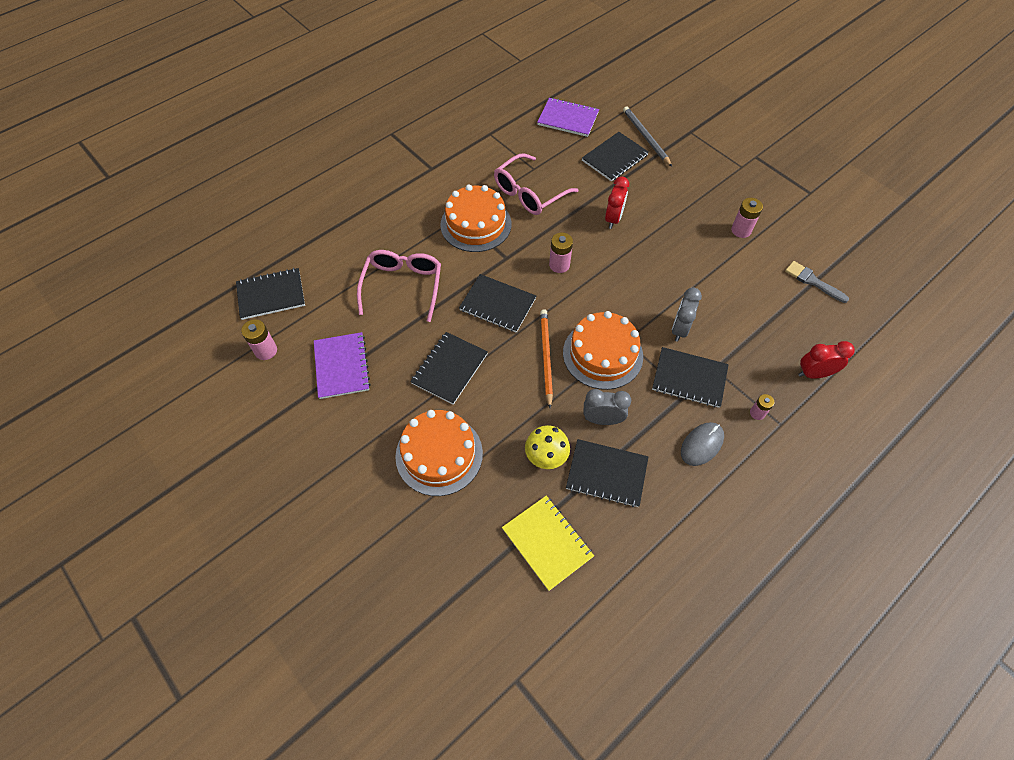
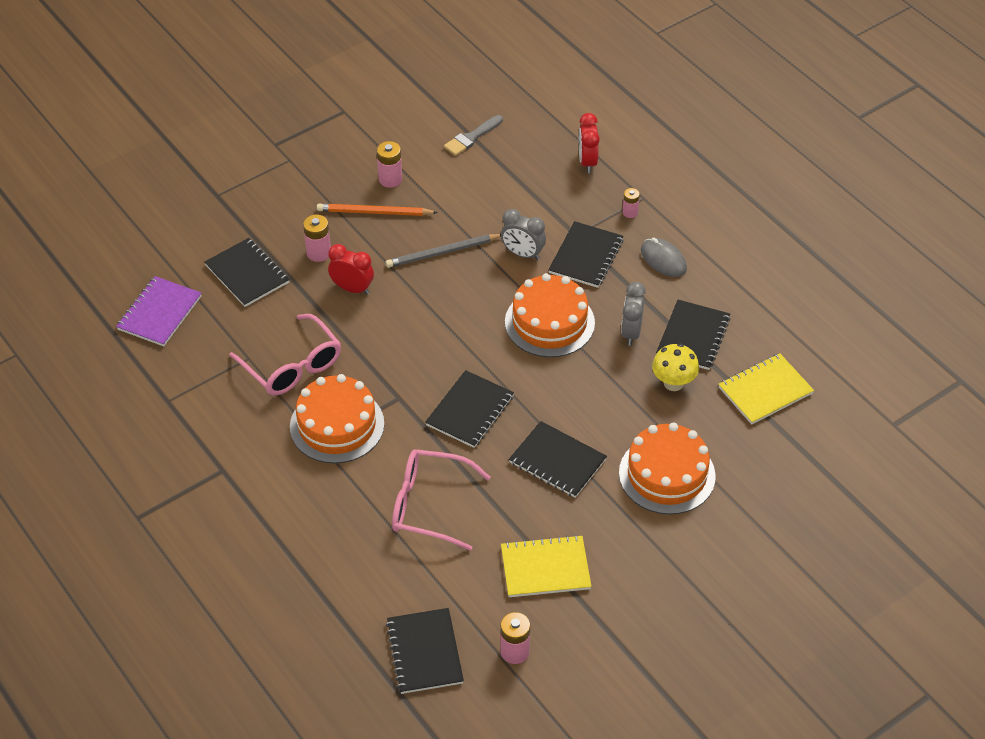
camera: 85 degrees left, 10 degrees down
(341, 366) = (545, 568): purple notebook -> yellow notebook
(546, 357) = (549, 372): orange pencil -> orange pencil (374, 212)
(559, 265) = (417, 347): pink battery -> pink battery (318, 253)
(646, 137) = (216, 239): grey pencil -> grey pencil (442, 253)

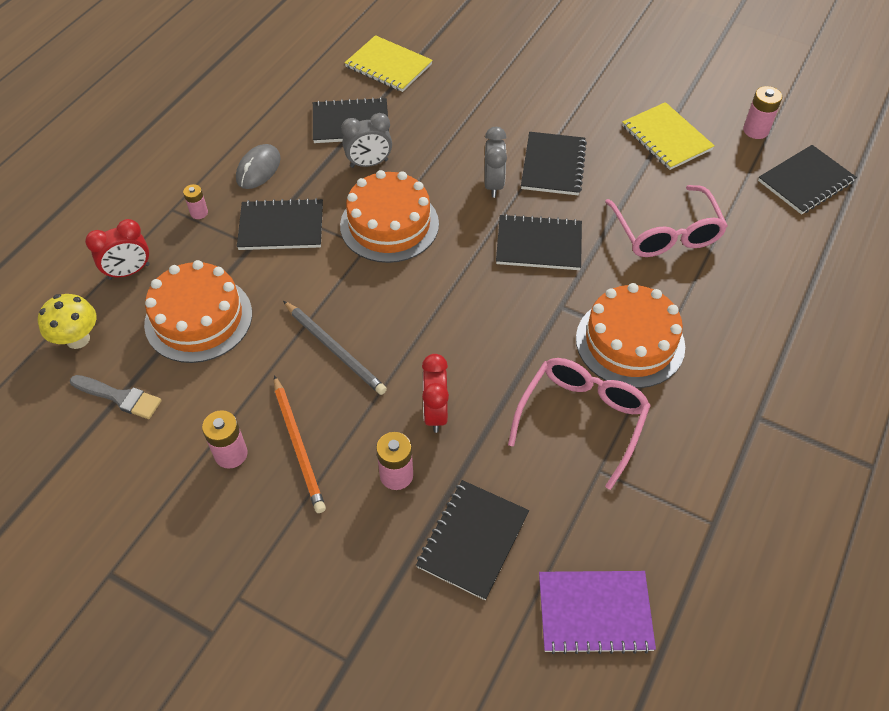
camera: 115 degrees left, 5 degrees up
(523, 254) = (302, 278): grey clock -> grey clock (493, 184)
(667, 474) = (518, 97): orange cake -> orange cake (198, 318)
(673, 383) = (414, 120): yellow mushroom -> yellow mushroom (78, 339)

